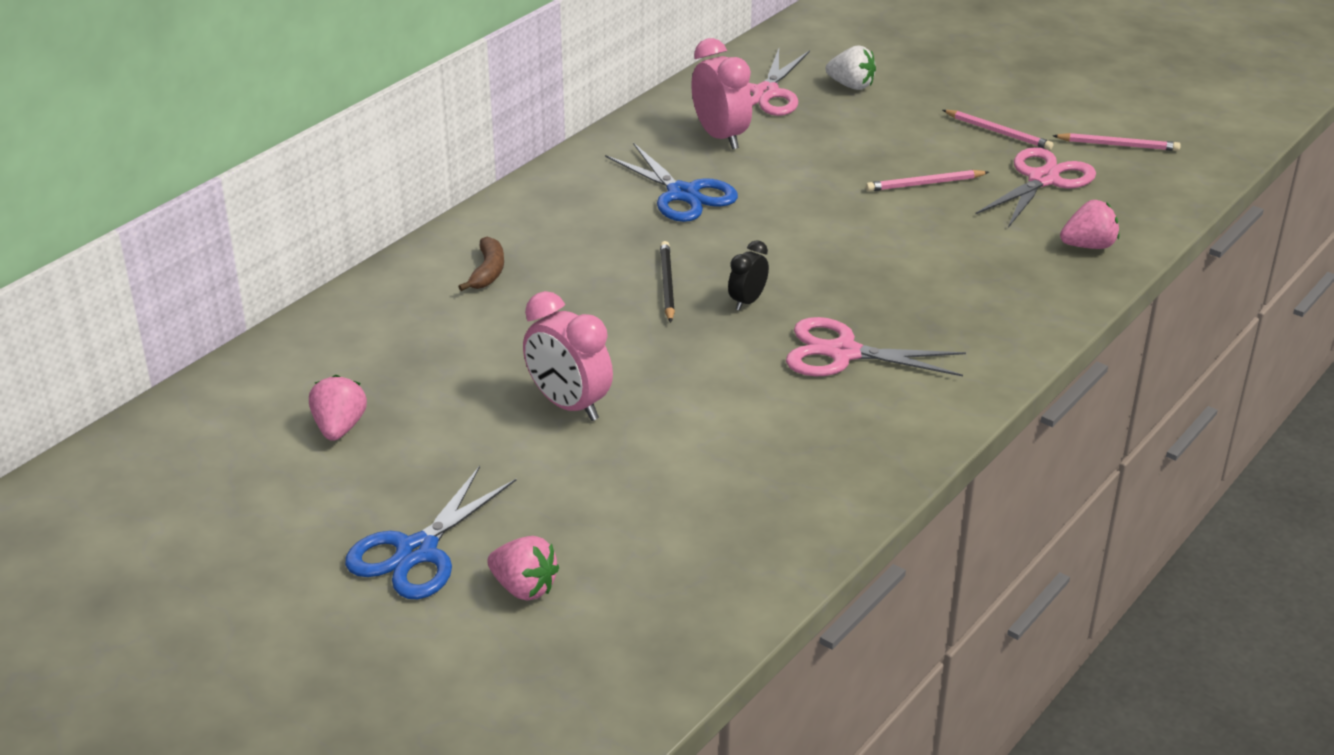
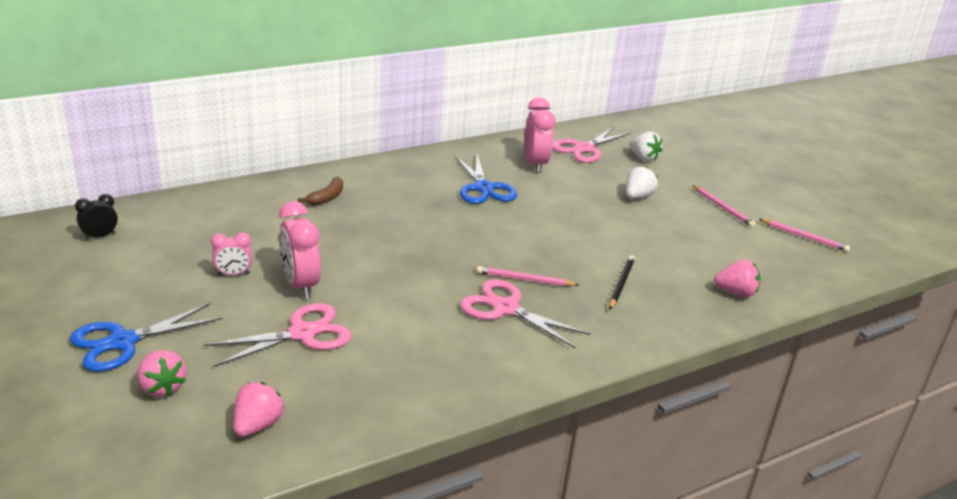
camera: 20 degrees right, 5 degrees down
(339, 428) = (155, 256): pink strawberry -> pink strawberry (257, 425)
(469, 419) = (233, 274): none -> pink clock
(667, 284) = (427, 235): black pencil -> black pencil (621, 284)
(747, 301) = (469, 259): black clock -> black clock (100, 236)
(885, 147) = (637, 196): none -> white strawberry
(925, 184) = (647, 224): pink pencil -> pink pencil (525, 279)
(1043, 180) = (733, 243): pink scissors -> pink scissors (302, 333)

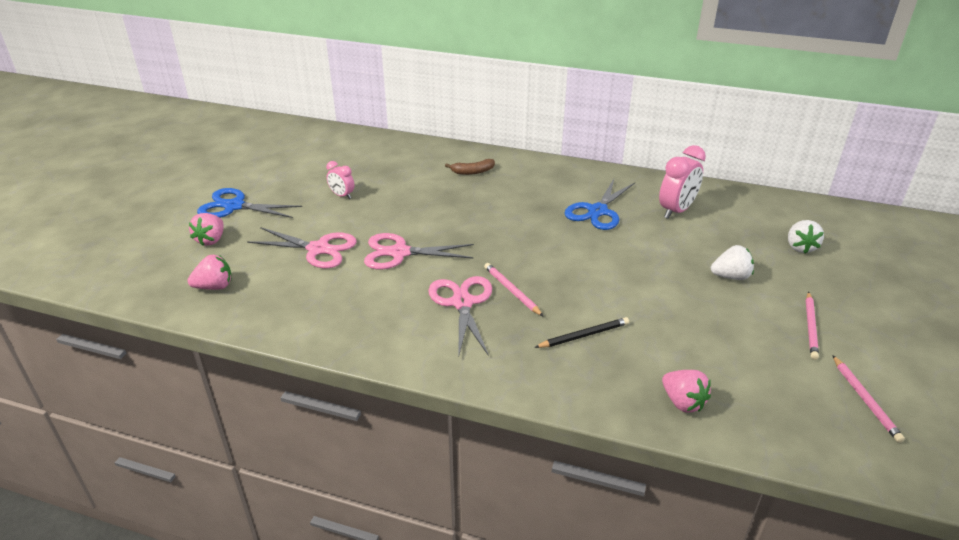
camera: 50 degrees right, 5 degrees up
(100, 236) = (315, 143): black clock -> none
(300, 285) = (365, 220): pink clock -> none
(584, 149) = (749, 216): pink scissors -> pink scissors (399, 253)

